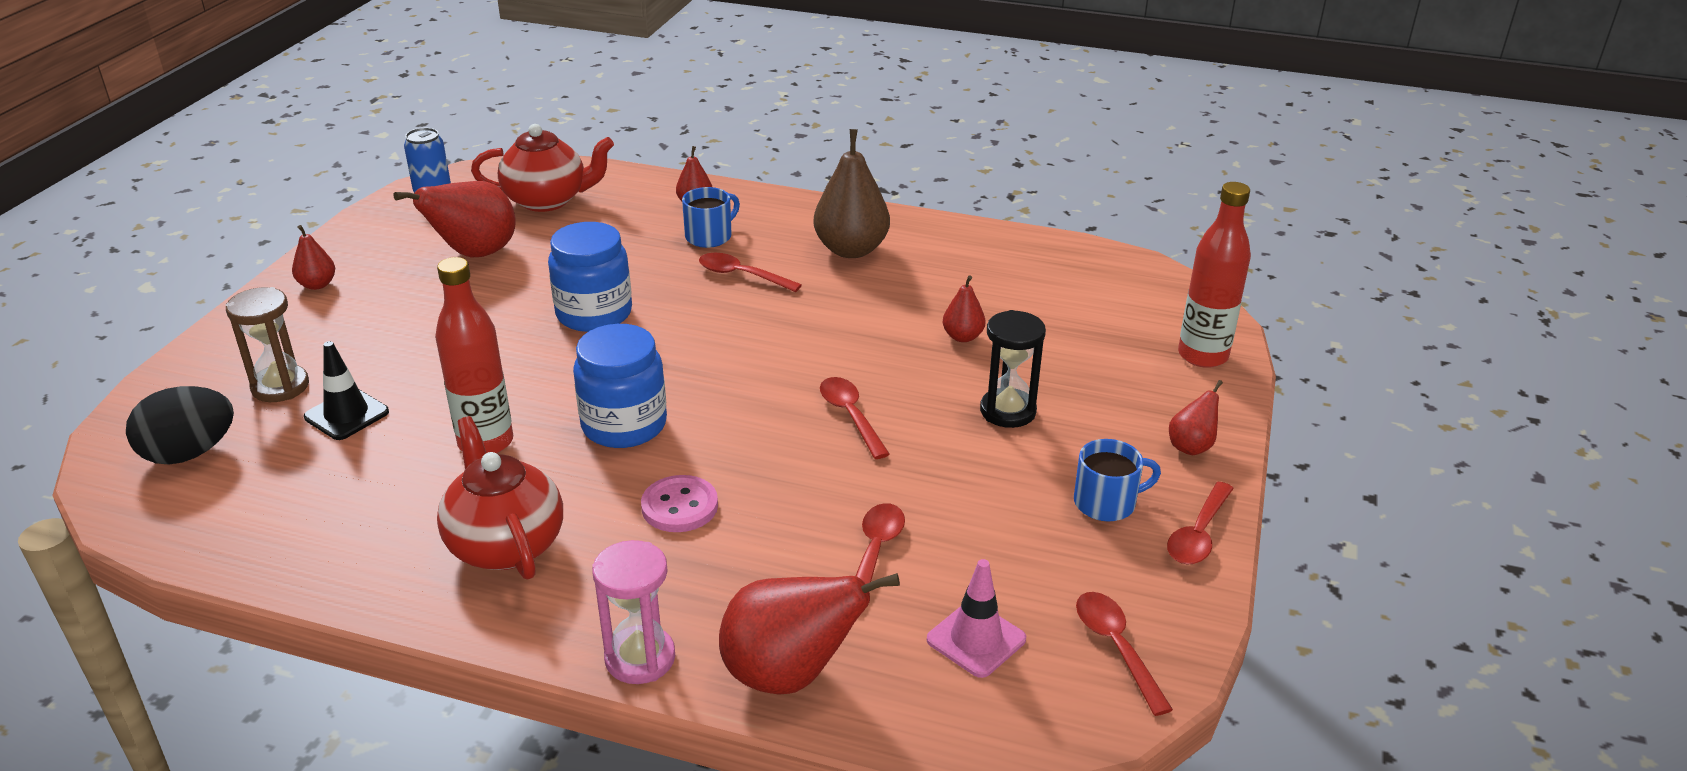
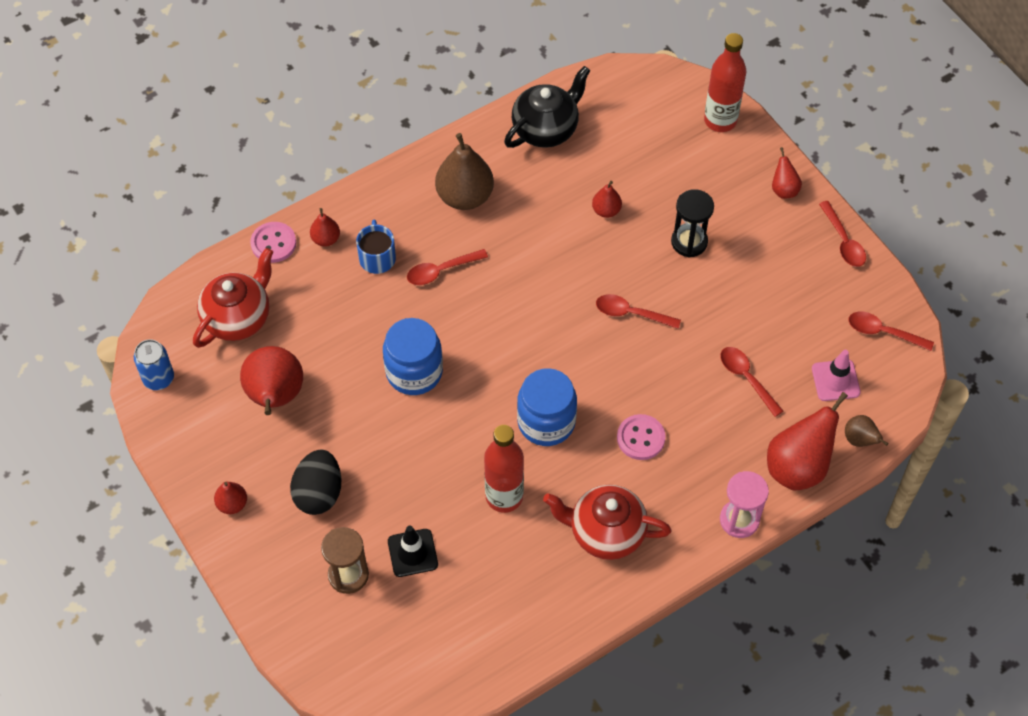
camera: 50 degrees left, 25 degrees up
(190, 453) = (383, 649): black egg -> black egg (319, 493)
(655, 182) = (273, 243): none -> pink button
(908, 719) = (860, 440): none -> brown pear
(1004, 257) = (546, 129): none -> black teapot
(1106, 503) = (792, 258): blue mug -> none

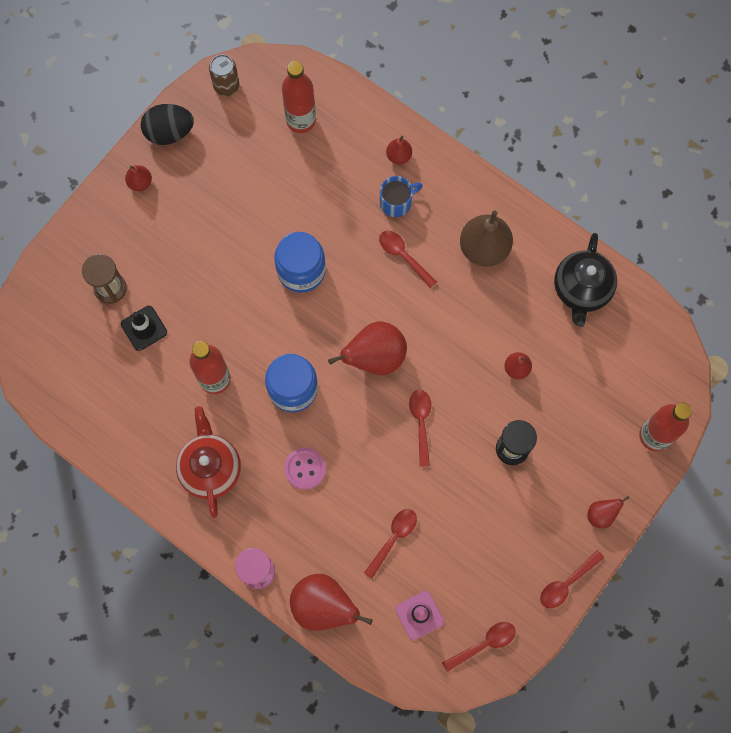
camera: 70 degrees right, 15 degrees up
(158, 378) = (226, 86): blue can -> brown can
(238, 318) = (301, 120): red teapot -> red bottle
(273, 243) = (379, 118): pink button -> none
(275, 397) = (241, 176): red pear -> red pear (375, 357)
(319, 493) = (170, 240): black egg -> black egg (169, 132)
(546, 129) = (581, 290): black teapot -> black teapot turned 75 degrees clockwise
(860, 440) = (368, 652): brown pear -> none
(883, 332) = (484, 644): red spoon -> red spoon turned 60 degrees clockwise

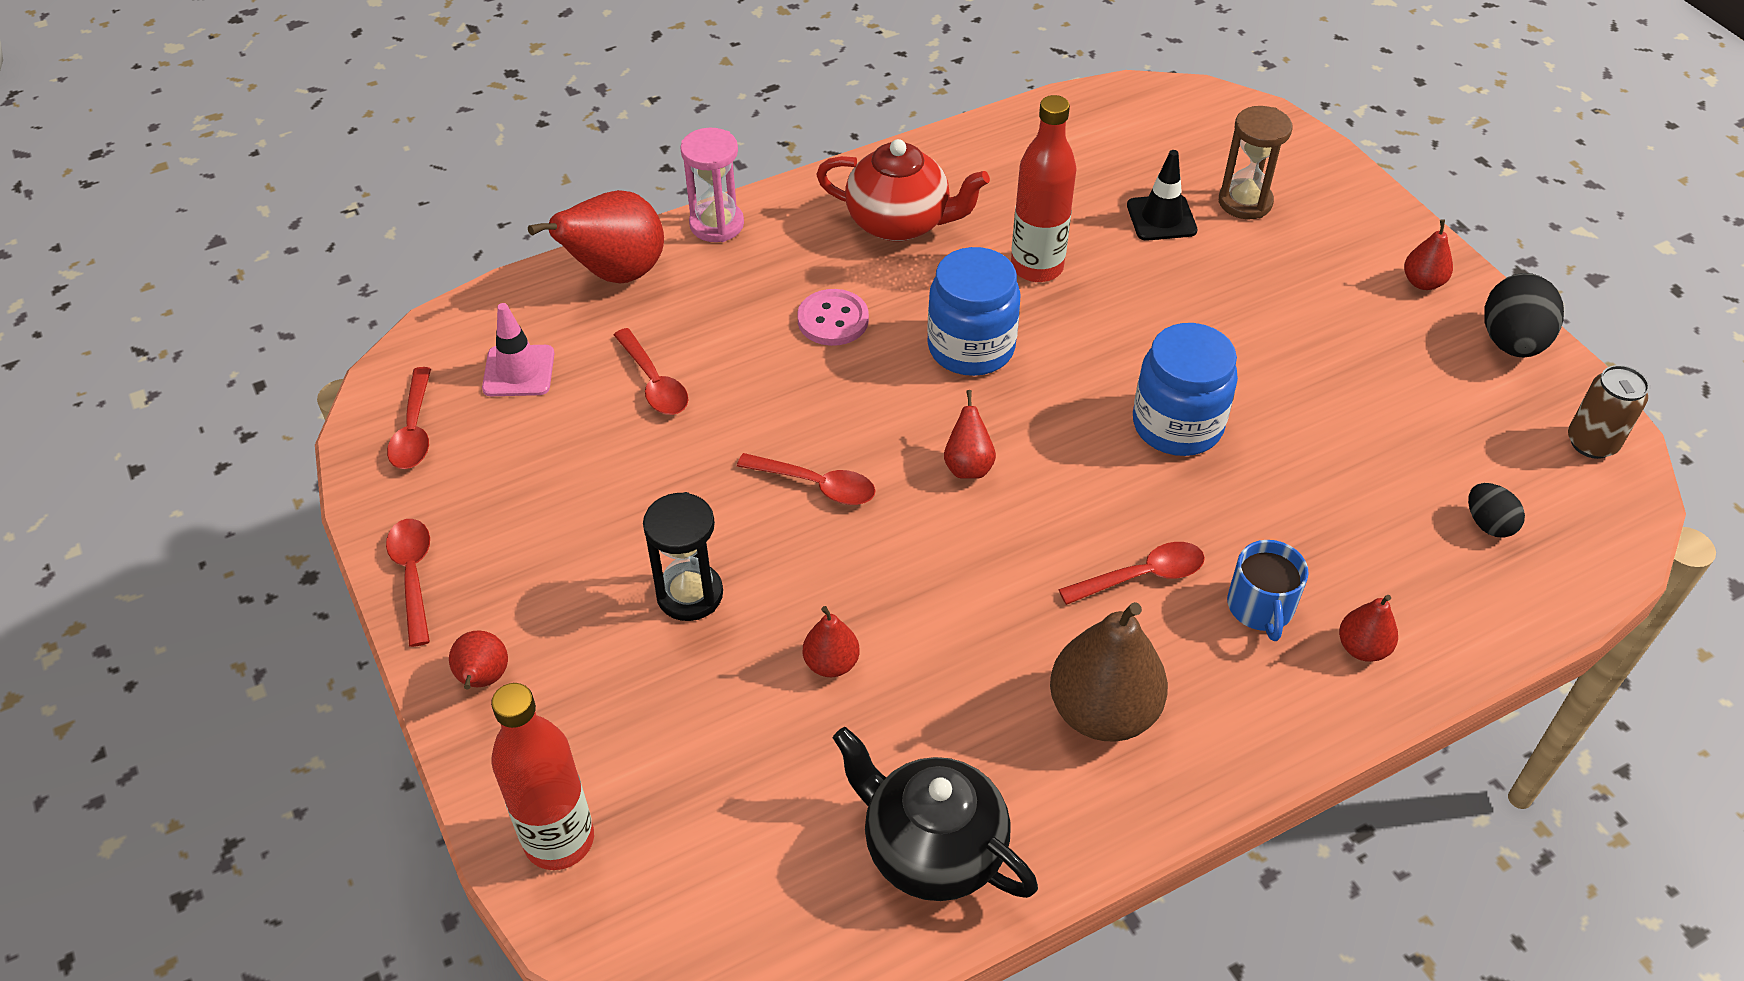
camera: 115 degrees right, 25 degrees down
(301, 120) = (1488, 524): red bottle -> black egg
(375, 357) = (968, 466): red pear -> red pear, size x0.51

